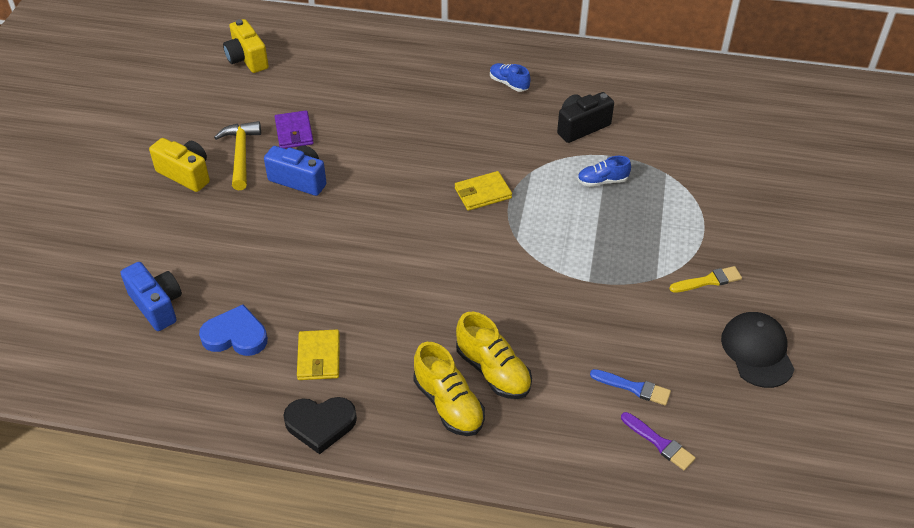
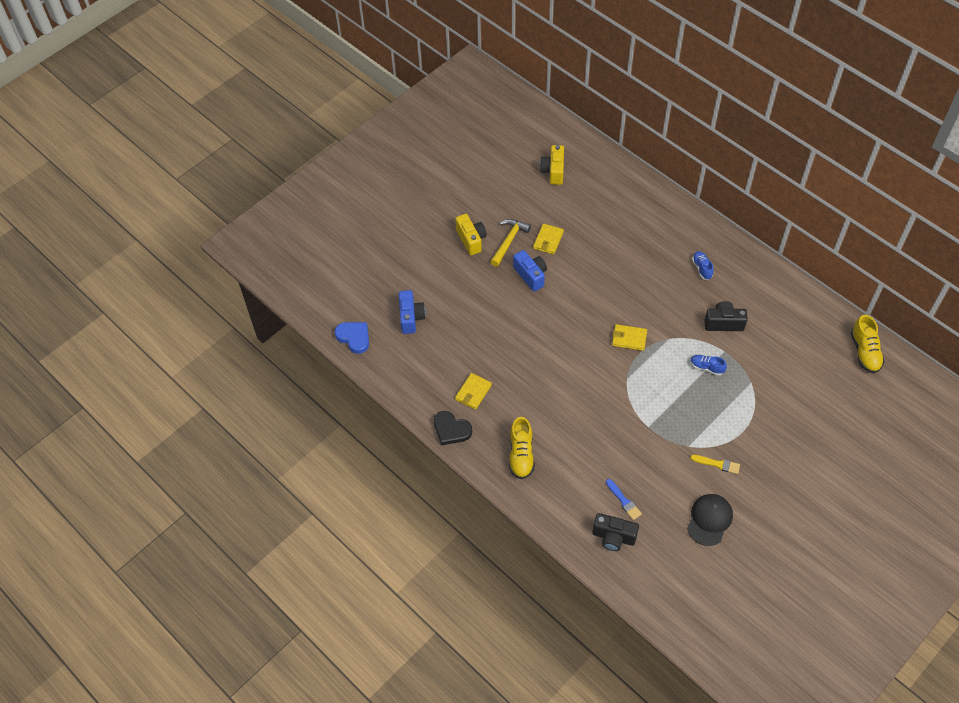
camera: 35 degrees right, 10 degrees up
(235, 335) = (439, 357): blue heart -> blue heart (354, 337)
(294, 132) = (548, 240): purple wallet -> yellow wallet
(493, 371) = (556, 450): yellow shoe -> yellow shoe (864, 352)
(659, 443) = (613, 537): purple brush -> black camera

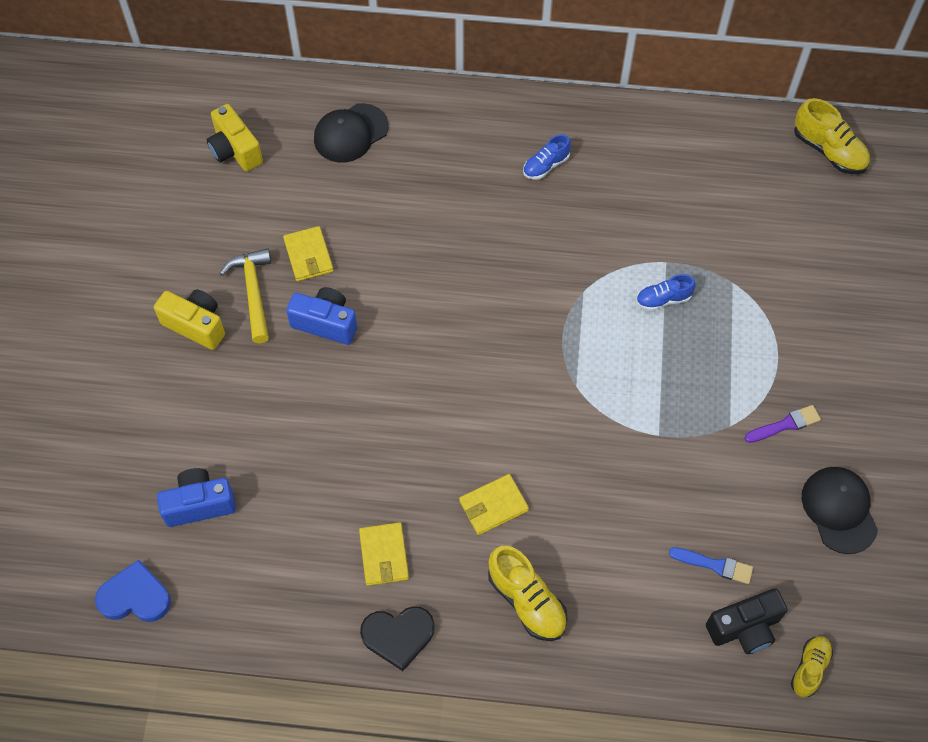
camera: 40 degrees left, 5 degrees up
(411, 317) = (199, 504): blue camera -> blue camera turned 60 degrees counterclockwise
(616, 195) = (350, 133): none -> black cap
(629, 338) = (532, 326): yellow wallet -> yellow wallet (493, 506)
(629, 576) = (809, 668): none -> yellow shoe
(702, 268) = (546, 166): blue shoe -> blue shoe turned 75 degrees counterclockwise
(717, 464) = (785, 425): yellow brush -> purple brush
(723, 323) = (634, 224): black camera -> none

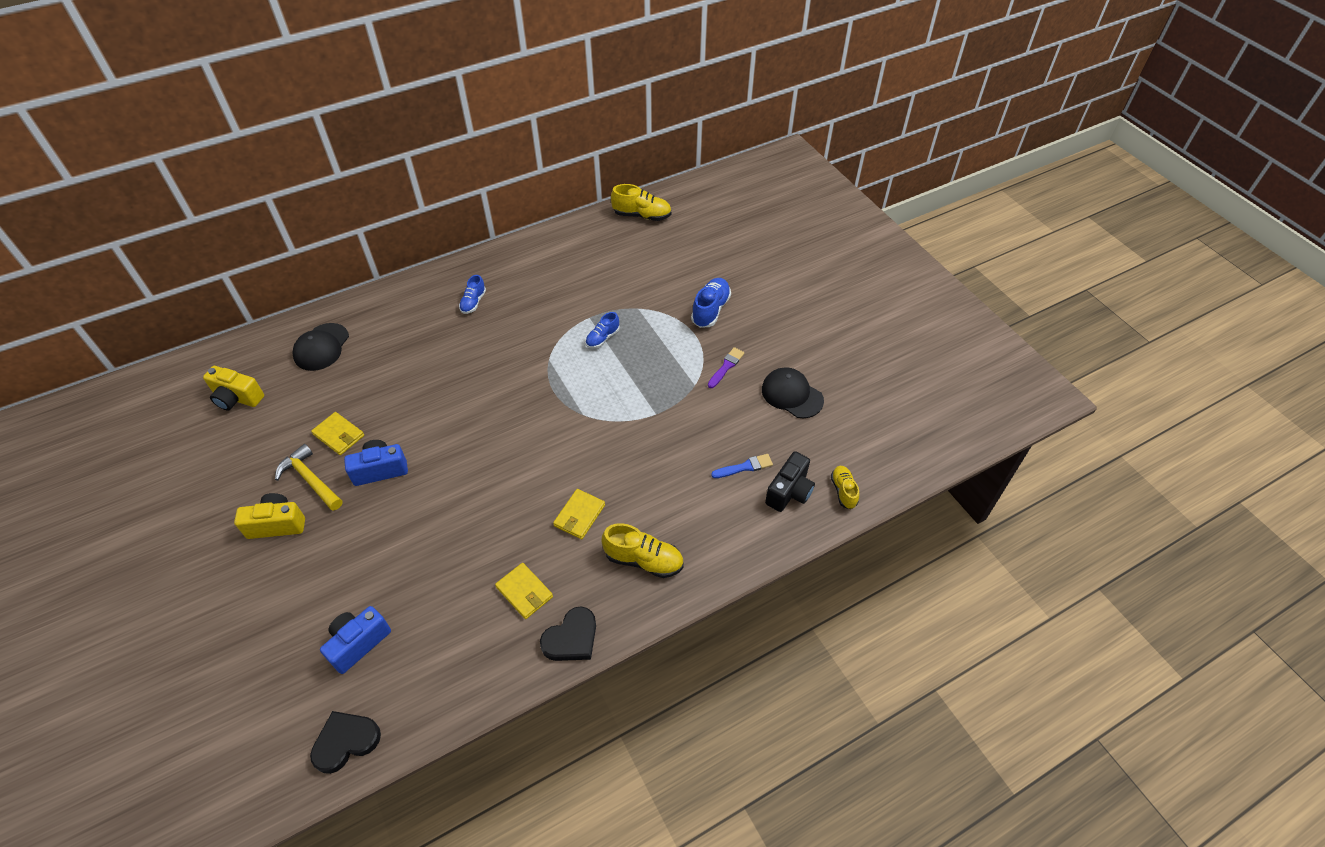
camera: 35 degrees left, 10 degrees down
(135, 596) = (346, 742): blue heart -> black heart
(821, 336) = (710, 310): none -> blue shoe

